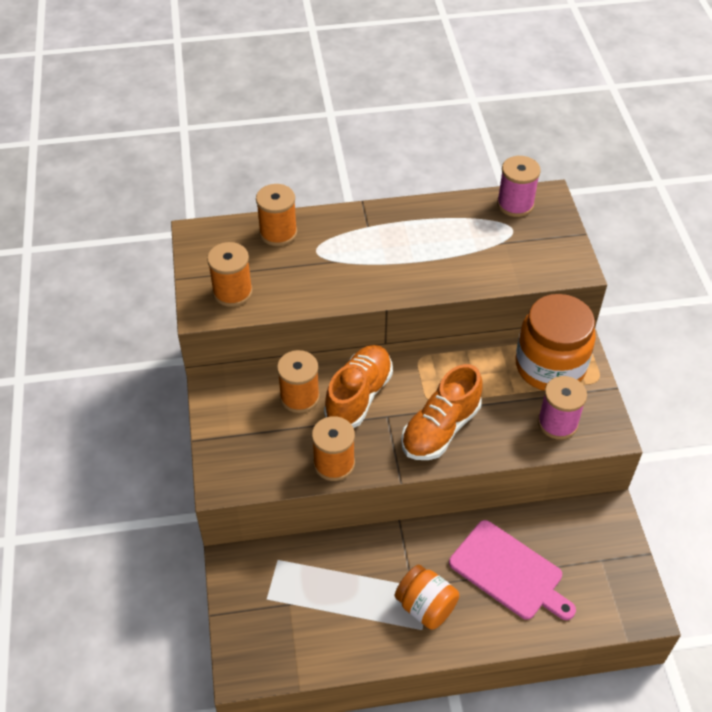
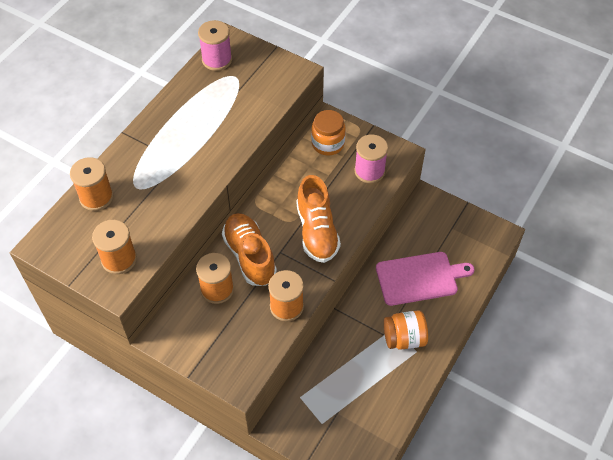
camera: 50 degrees left, 5 degrees up
(550, 366) = (328, 143): orange jar -> orange jar, size x0.60

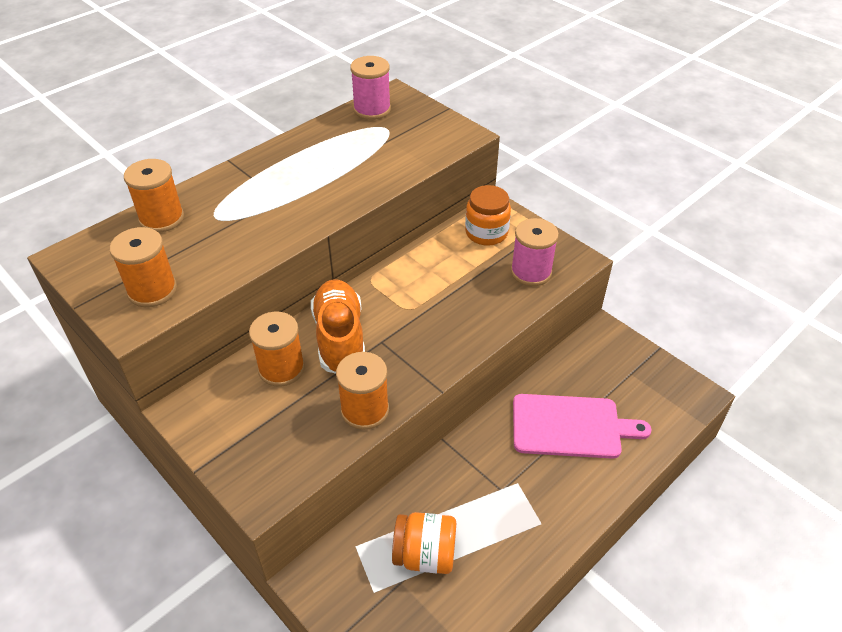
camera: 15 degrees right, 10 degrees down
(317, 231) = (438, 327): orange shoe -> none
(404, 338) = (528, 501): orange jar -> orange jar (425, 555)

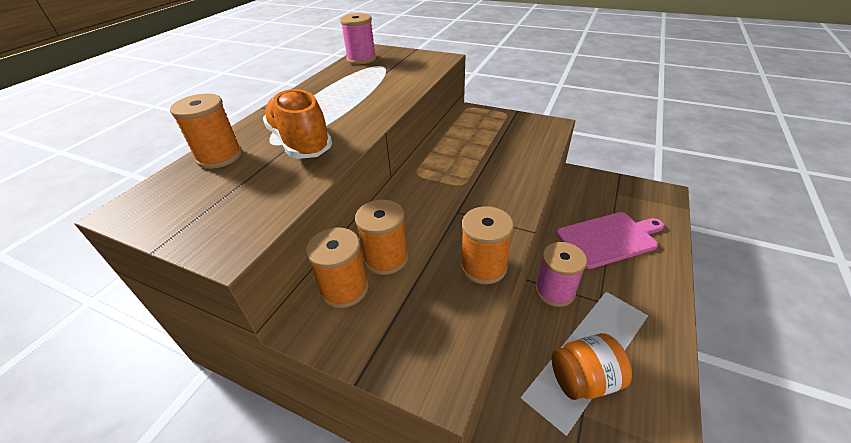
camera: 20 degrees left, 5 degrees down
(152, 290) = (239, 212): orange spool -> orange spool (344, 289)
(340, 338) = (421, 219): orange shoe -> orange shoe (300, 142)
(486, 233) = (479, 125): orange jar -> none
(531, 272) = (529, 139): pink spool -> pink spool (554, 291)

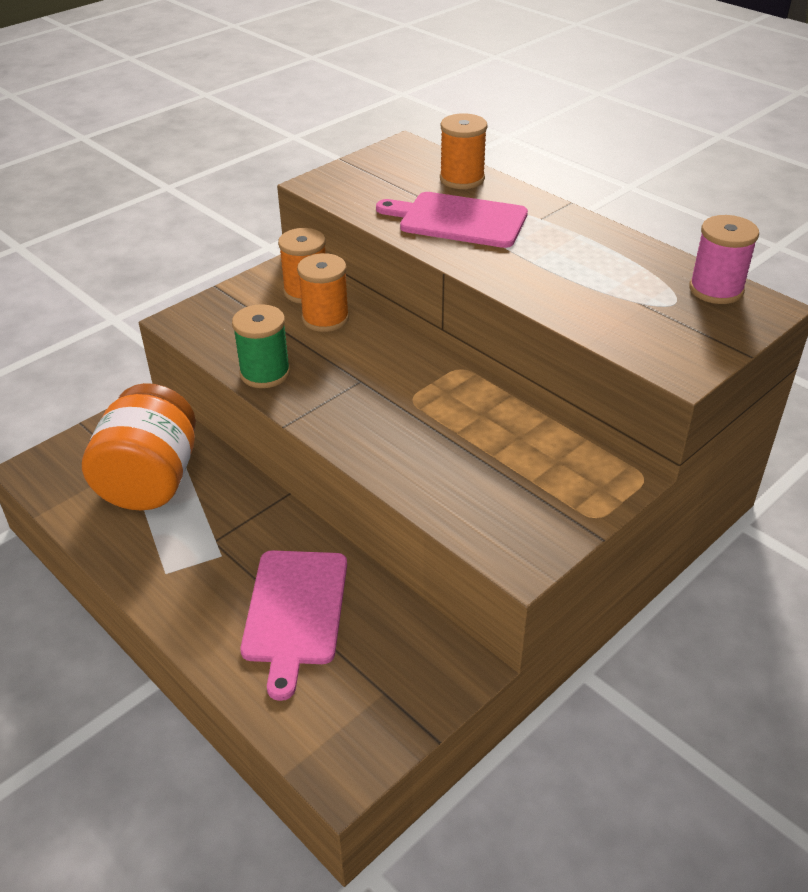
camera: 110 degrees right, 0 degrees up
(300, 142) = (458, 220): orange shoe -> pink cutting board
(483, 267) = (265, 373): orange spool -> green spool
(554, 291) = (255, 508): pink spool -> none
(584, 379) = (150, 480): orange jar -> orange jar, size x1.66

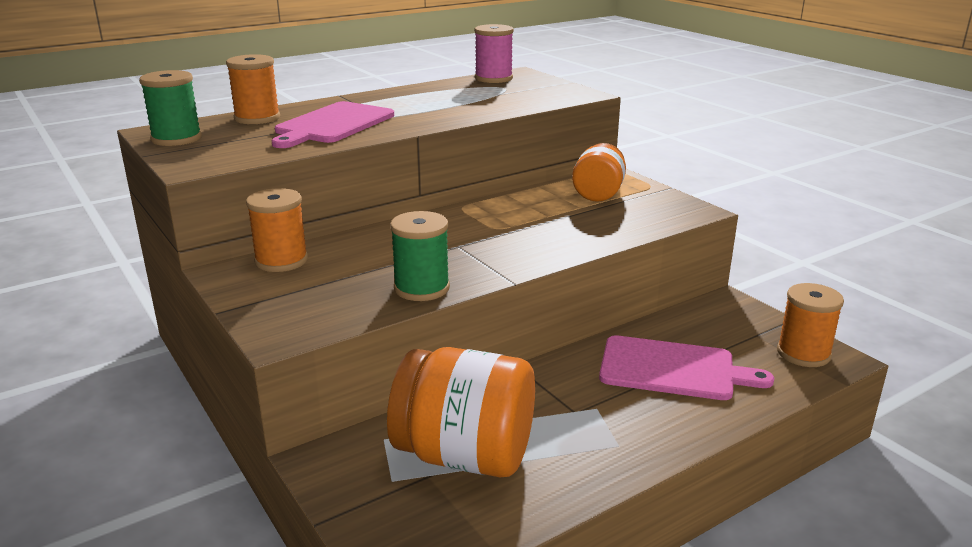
camera: 80 degrees left, 15 degrees down
(325, 318) = (342, 254): orange spool -> orange spool (803, 353)
(385, 159) = (176, 139): none -> green spool
(544, 469) = (598, 194): none -> orange jar

